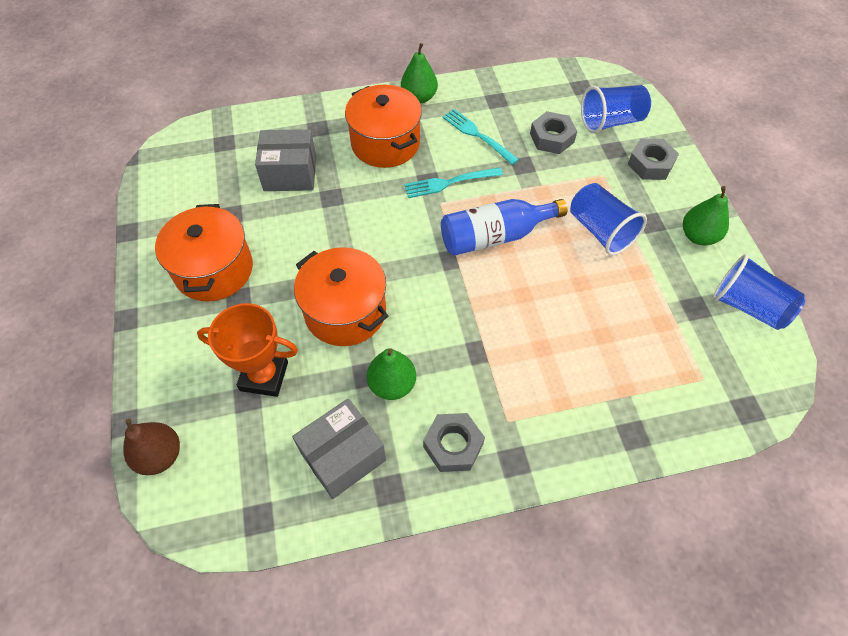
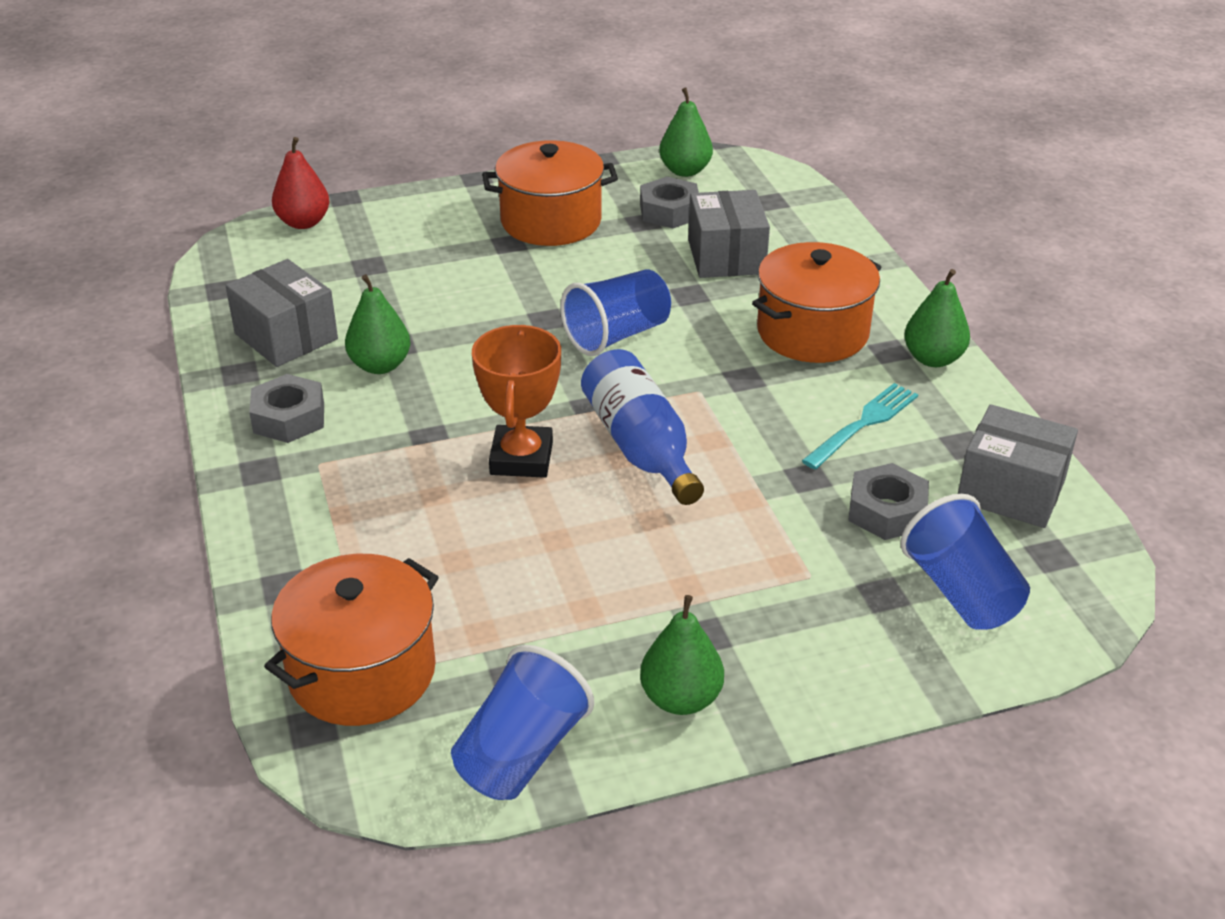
camera: 85 degrees right, 20 degrees down
(160, 456) = (303, 222): brown pear -> red pear
(165, 183) = (685, 171): none -> green pear
(264, 376) = (397, 273): orange trophy -> orange trophy (521, 458)
(345, 312) = (491, 321): orange pot -> orange pot (362, 672)
(449, 182) = (744, 398): turquoise fork -> none
(534, 90) = (1011, 491): none -> grey box
(600, 231) = (672, 566): blue cup -> blue cup (617, 335)
(650, 164) = (857, 643): grey nut -> grey nut (669, 211)

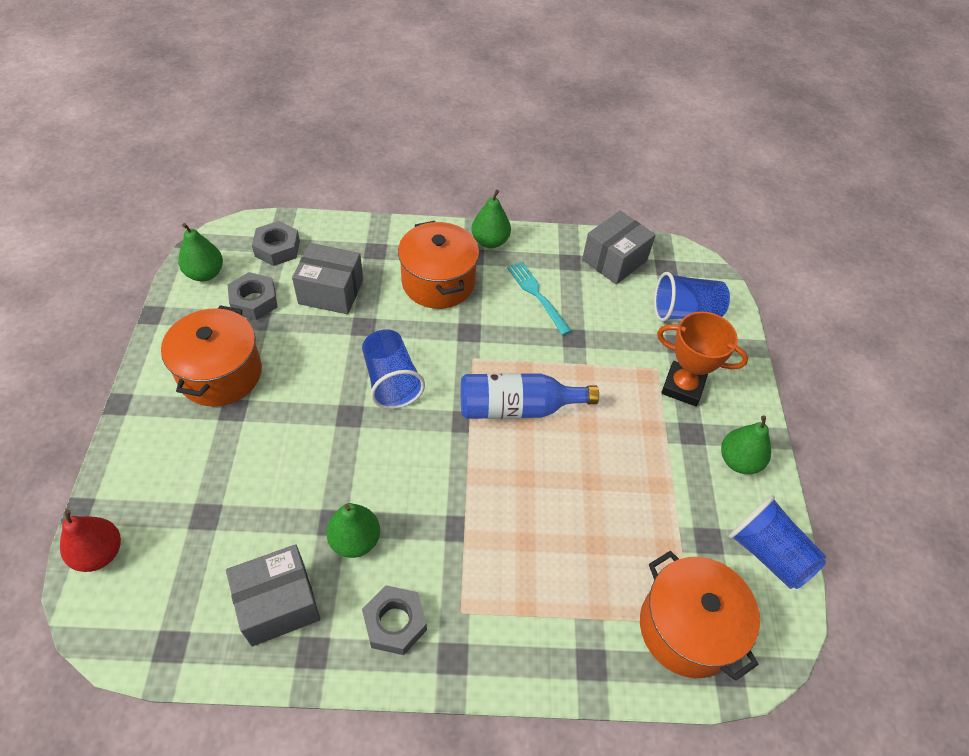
camera: 75 degrees left, 15 degrees up
(521, 458) = (504, 477): orange trophy -> orange trophy (682, 387)
(886, 511) = (615, 316): grey nut -> grey nut (277, 248)

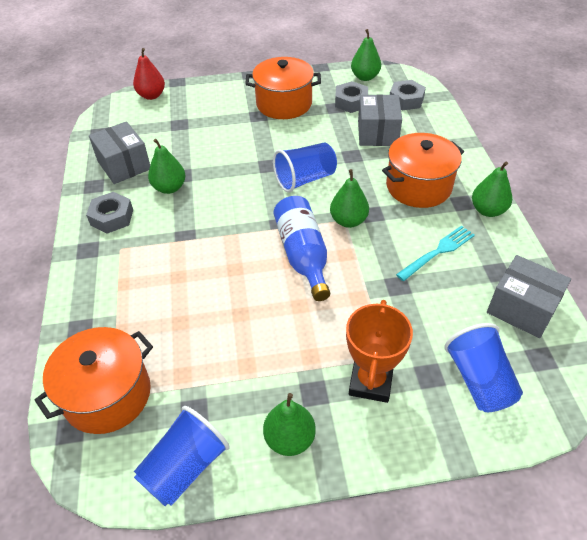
camera: 85 degrees right, 5 degrees down
(474, 355) = (348, 221): none -> green pear

